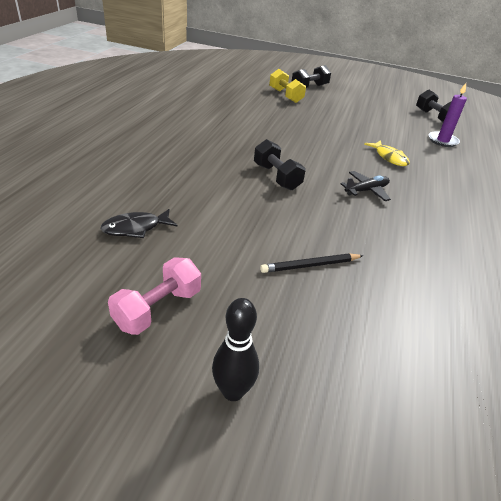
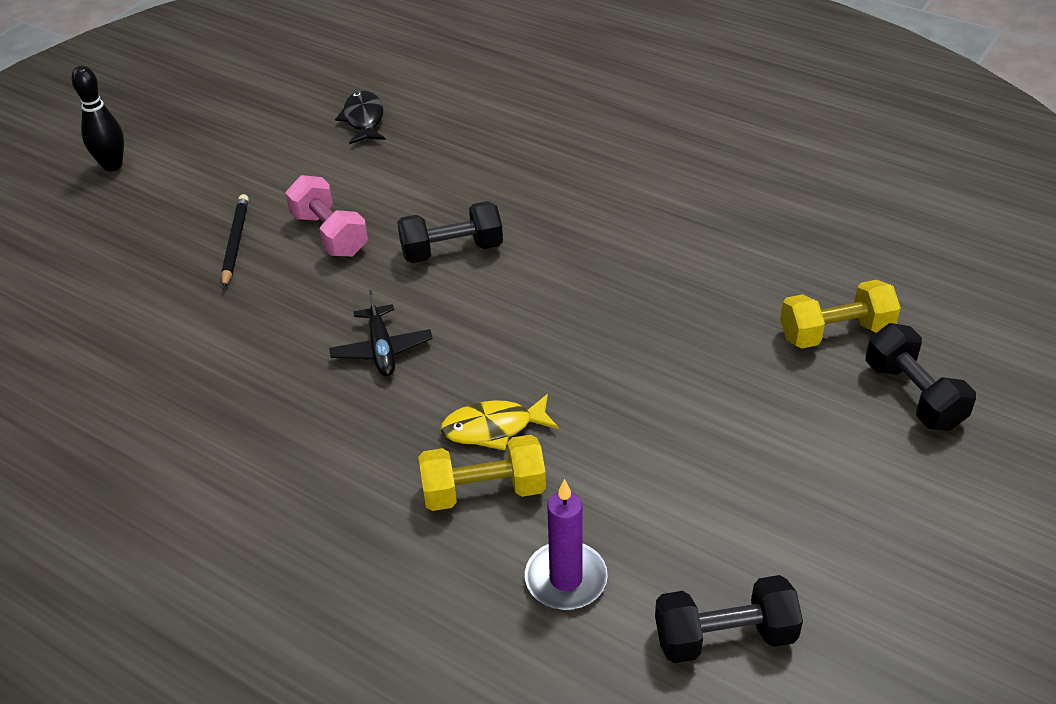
camera: 110 degrees right, 5 degrees up
(158, 309) = (228, 131): pink dumbbell -> pink dumbbell (329, 234)
(423, 158) = (483, 491): none -> yellow dumbbell

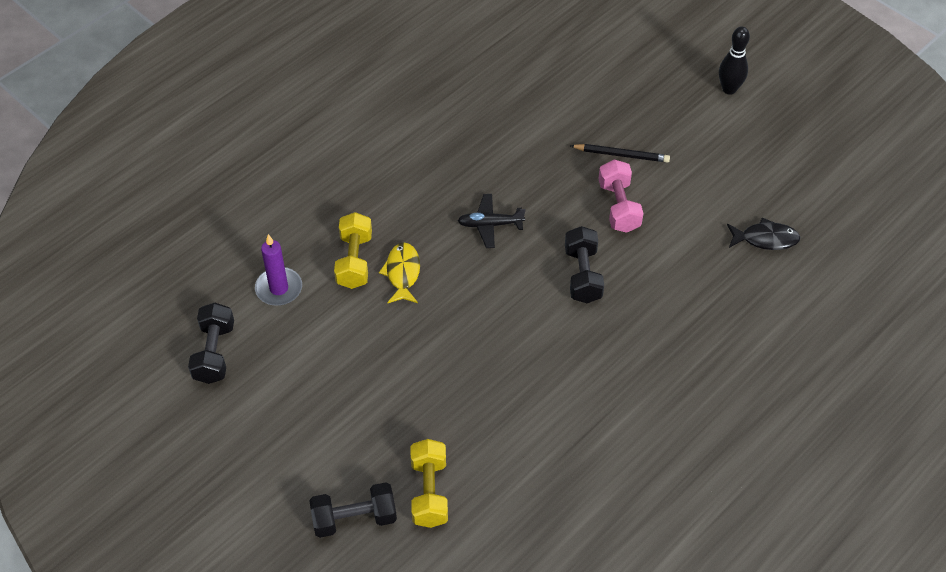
camera: 100 degrees right, 10 degrees up
(329, 234) = (618, 206): pink dumbbell -> pink dumbbell turned 75 degrees counterclockwise

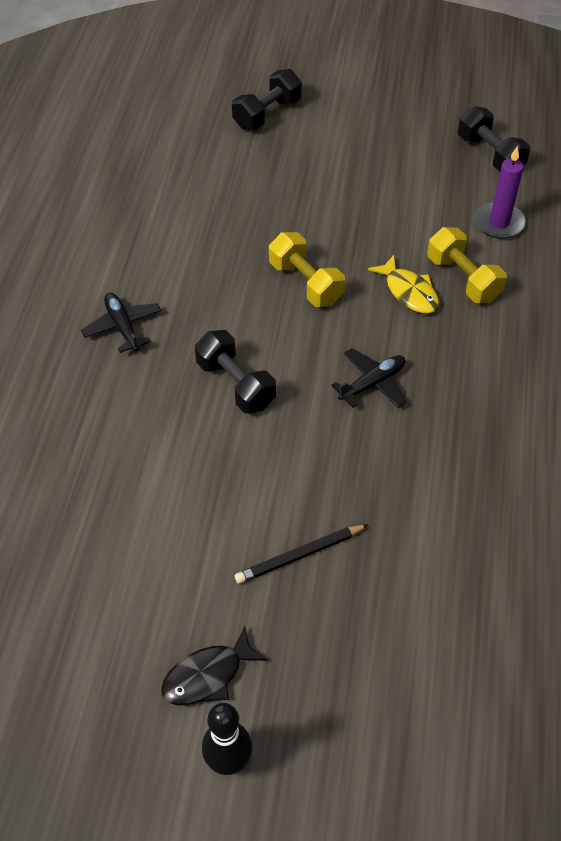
camera: 145 degrees right, 0 degrees up
(429, 492) = (226, 153): yellow dumbbell -> yellow dumbbell (306, 283)
(618, 206) = (254, 483): pink dumbbell -> none
(634, 365) = (123, 327): none -> black plane
(765, 239) = (56, 541): black fish -> black fish (207, 675)

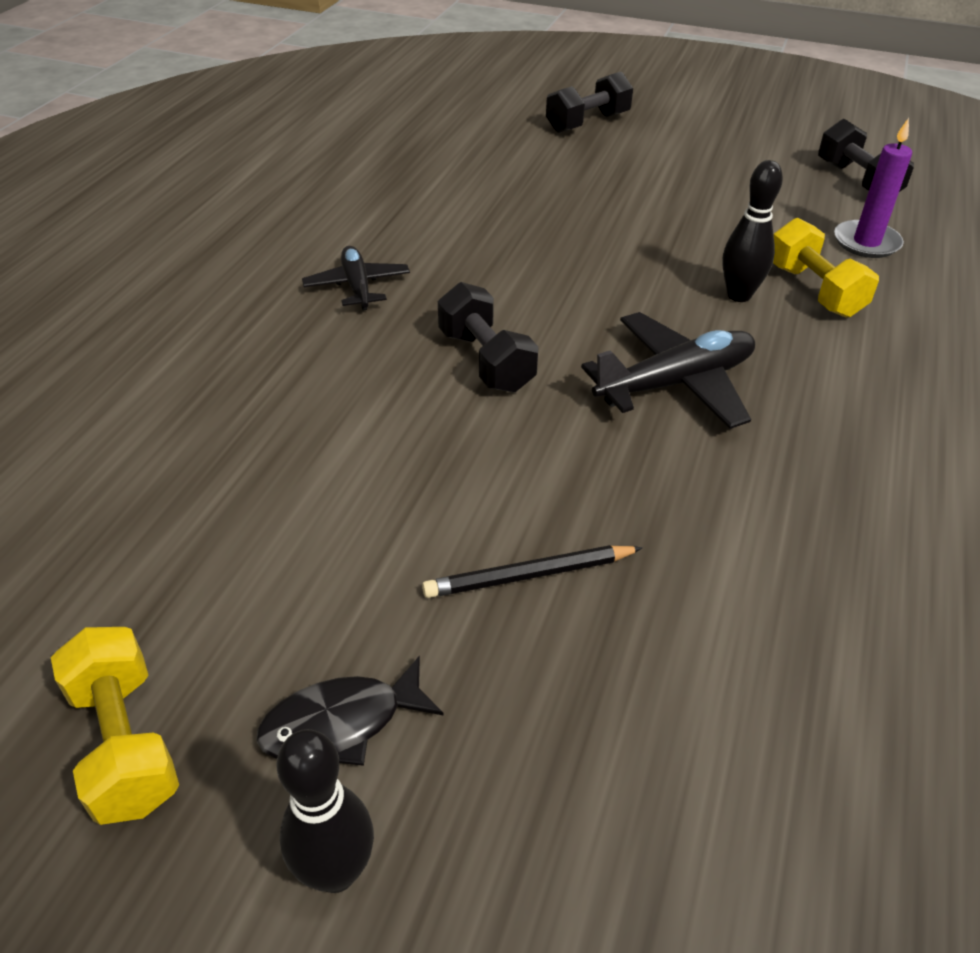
camera: 10 degrees right, 10 degrees down
(306, 283) = (603, 271): yellow dumbbell -> yellow dumbbell (126, 743)
(372, 383) = (675, 383): black plane -> black plane, size x1.59
(409, 292) = (739, 295): yellow fish -> black bowling pin

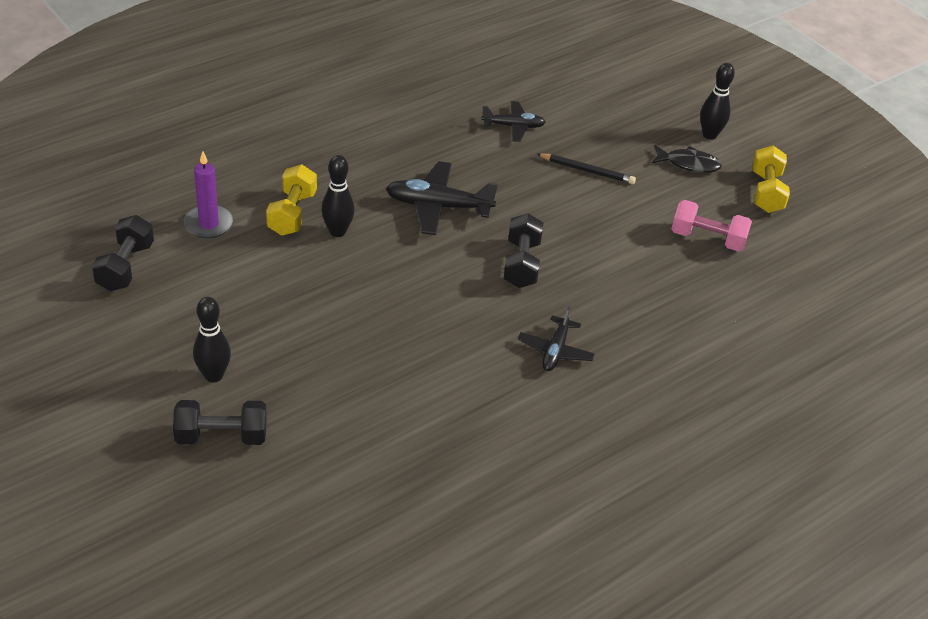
camera: 150 degrees left, 0 degrees up
(221, 545) = (707, 239): none -> pink dumbbell
(652, 148) = (213, 375): none -> black bowling pin
(749, 603) = (513, 126): none -> black plane

